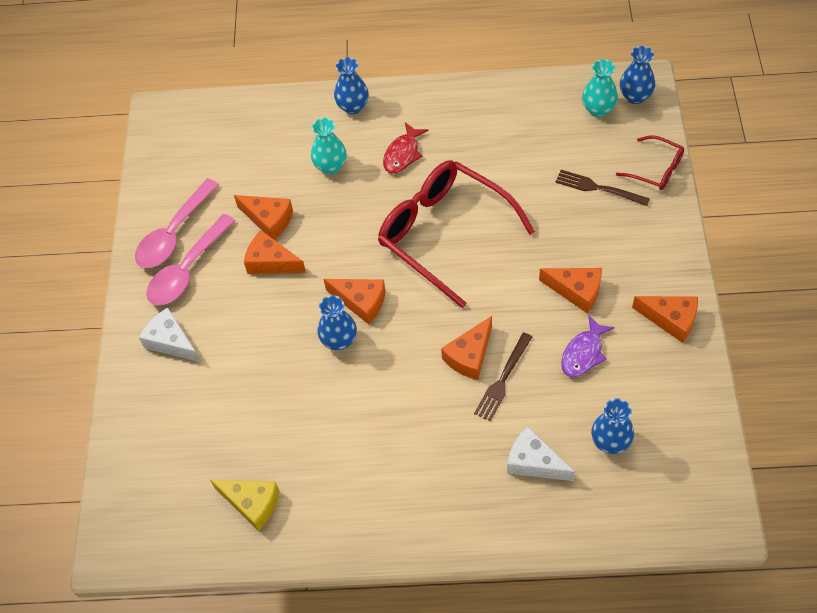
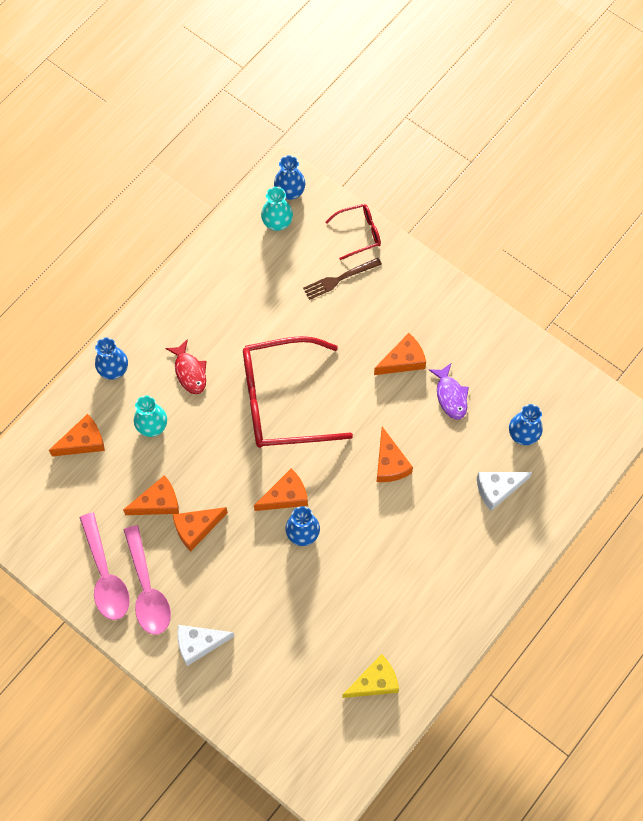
camera: 55 degrees left, 10 degrees up
(503, 380) = (425, 458): brown fork -> none
(671, 319) = (474, 326): orange cheese -> orange cheese (83, 441)

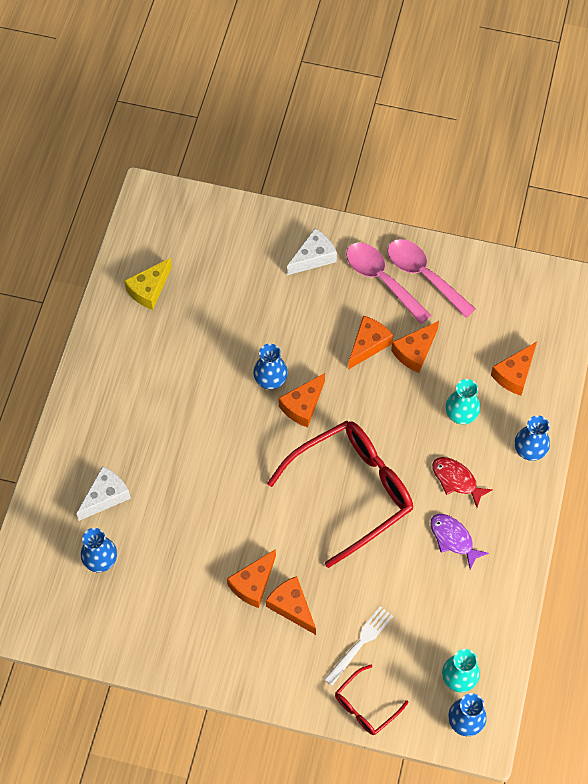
camera: 155 degrees right, 5 degrees down
(339, 279) = (360, 643): brown fork -> white fork
(390, 463) = (219, 476): orange cheese -> orange cheese (291, 607)
(450, 396) = (189, 568): purple fish -> purple fish (453, 539)

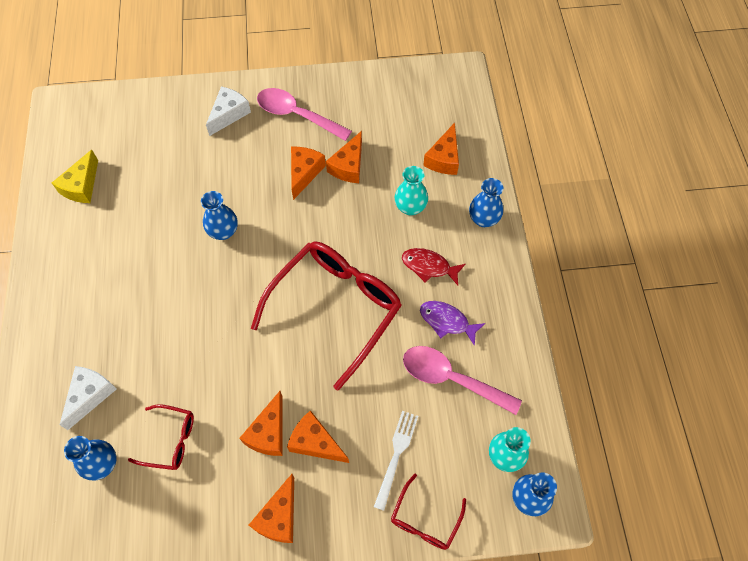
camera: 20 degrees left, 0 degrees up
(165, 560) = (170, 440): none -> red glasses
(303, 405) = (262, 245): orange cheese -> orange cheese (279, 517)
(424, 275) = (333, 101): pink spoon -> pink spoon (451, 379)

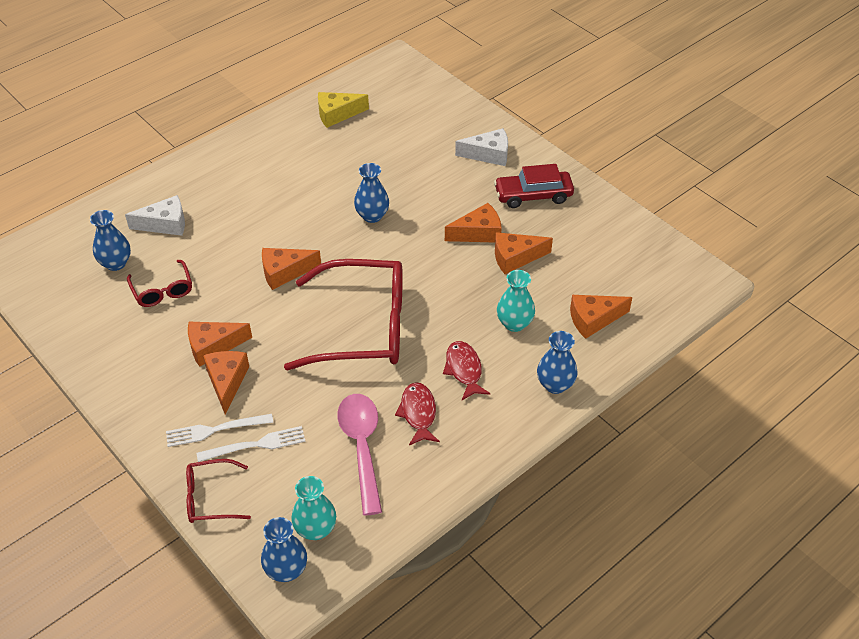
camera: 55 degrees right, 15 degrees down
(279, 517) = (145, 394): orange cheese -> orange cheese (284, 272)
(297, 115) = (533, 195): pink spoon -> red car
(359, 479) = (214, 430): none -> white fork
(447, 321) = (418, 413): purple fish -> red fish

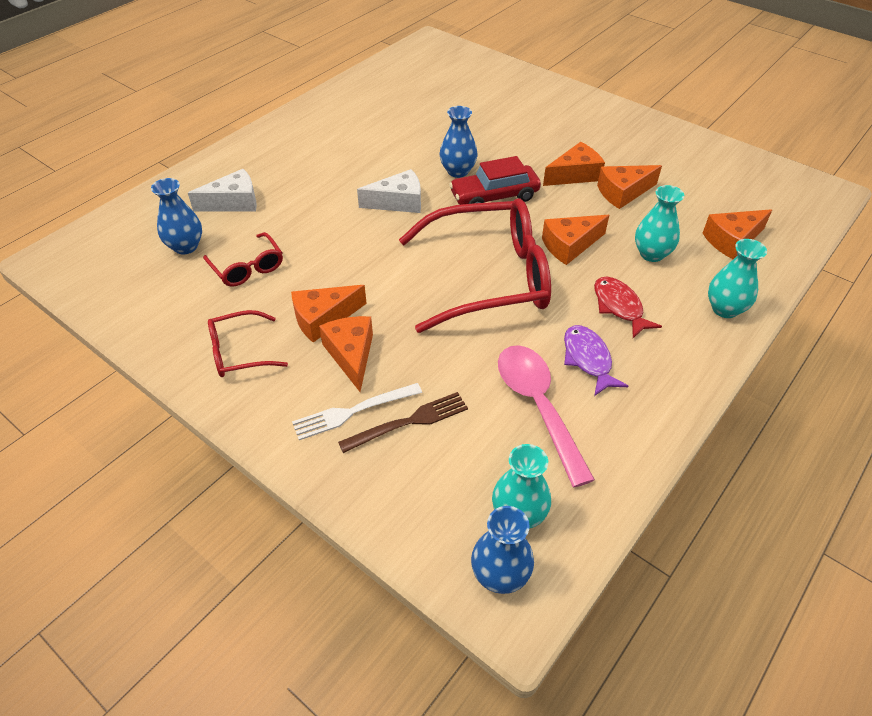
camera: 10 degrees left, 0 degrees up
(210, 498) = (371, 495): red glasses -> red glasses (239, 352)
(256, 444) = (409, 421): white fork -> brown fork
(284, 272) = (382, 234): orange cheese -> orange cheese (570, 245)
(337, 114) = (388, 89): yellow cheese -> none
(418, 413) = (588, 359): red fish -> purple fish
(488, 154) = (554, 107): white cheese -> white cheese (398, 202)
(533, 195) = (614, 137): red car -> red car (494, 196)
(555, 385) = (725, 309): blue vase -> turquoise vase

